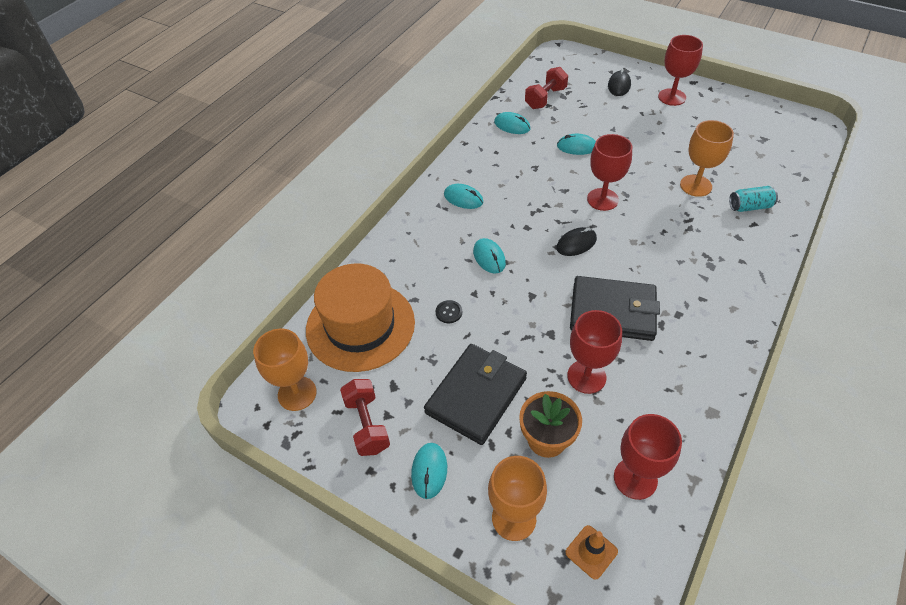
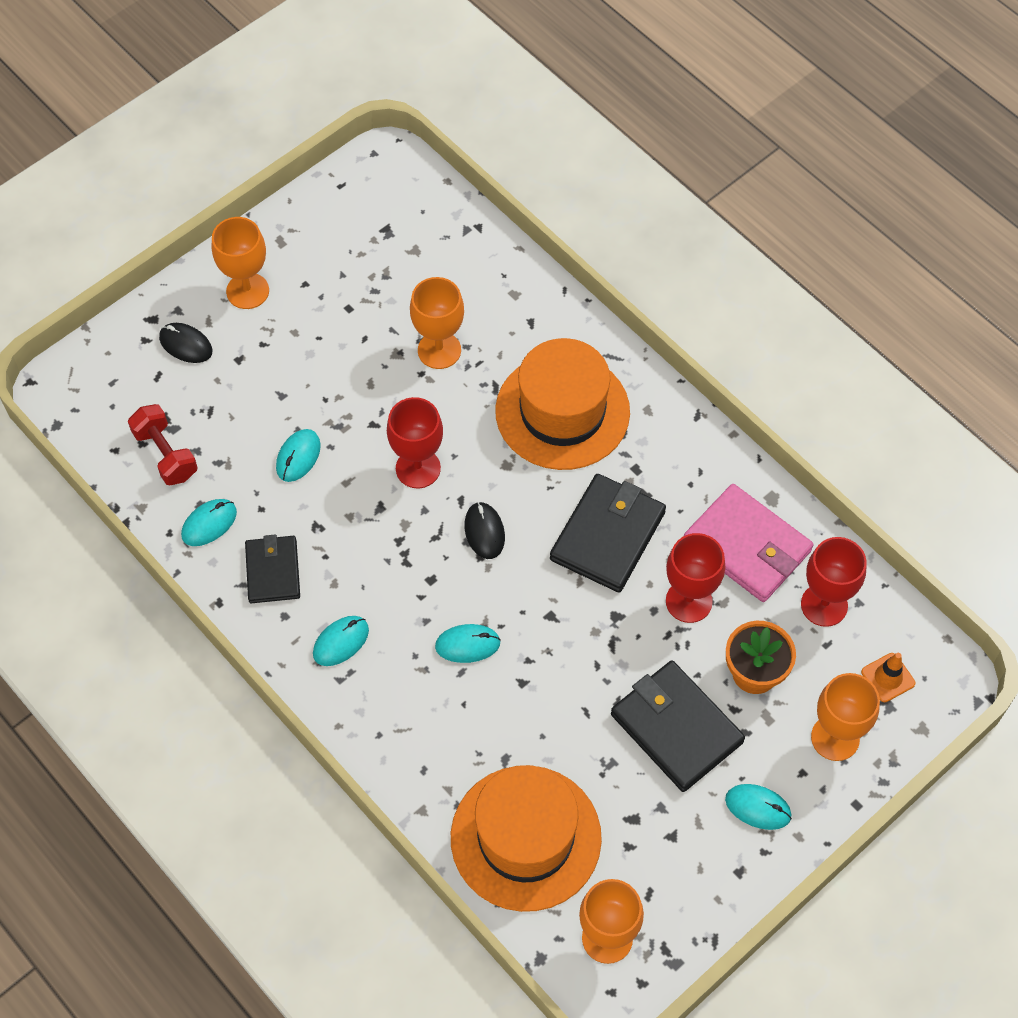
camera: 75 degrees left, 10 degrees up
(367, 425) = (678, 862): red dumbbell -> none
(449, 312) = (542, 722): black button -> none
(495, 158) = (273, 571): none -> black wallet
(657, 405) = (747, 546): none -> pink wallet
(672, 97) = (247, 291): red goblet -> orange goblet
(696, 259) = (562, 411): none -> orange hat
(749, 207) = (501, 311): turquoise can -> none

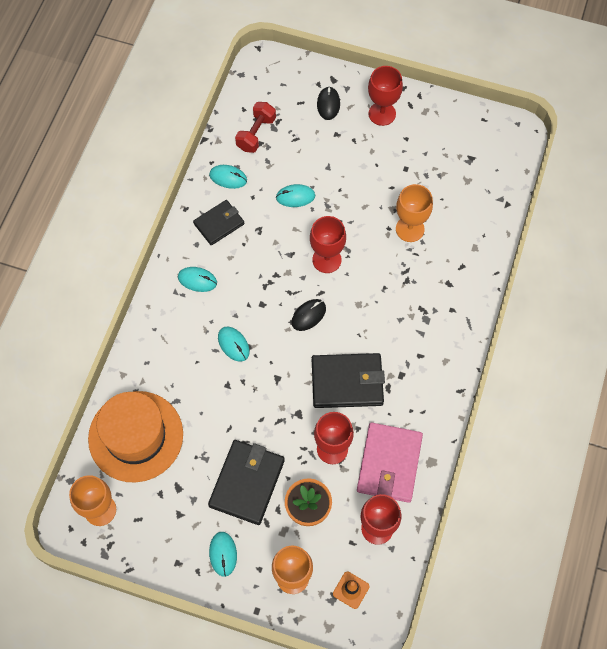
camera: 60 degrees right, 5 degrees up
(247, 291) = (382, 114): orange goblet -> red goblet
(562, 411) = (413, 315): orange hat -> none

